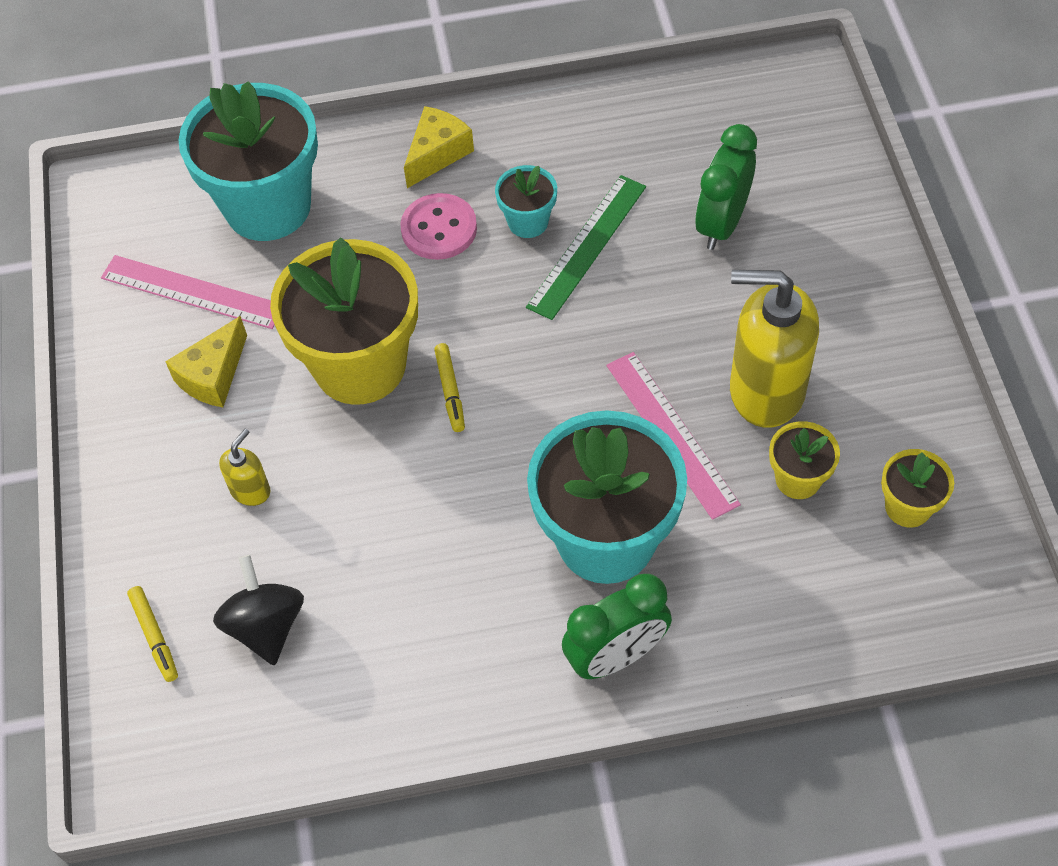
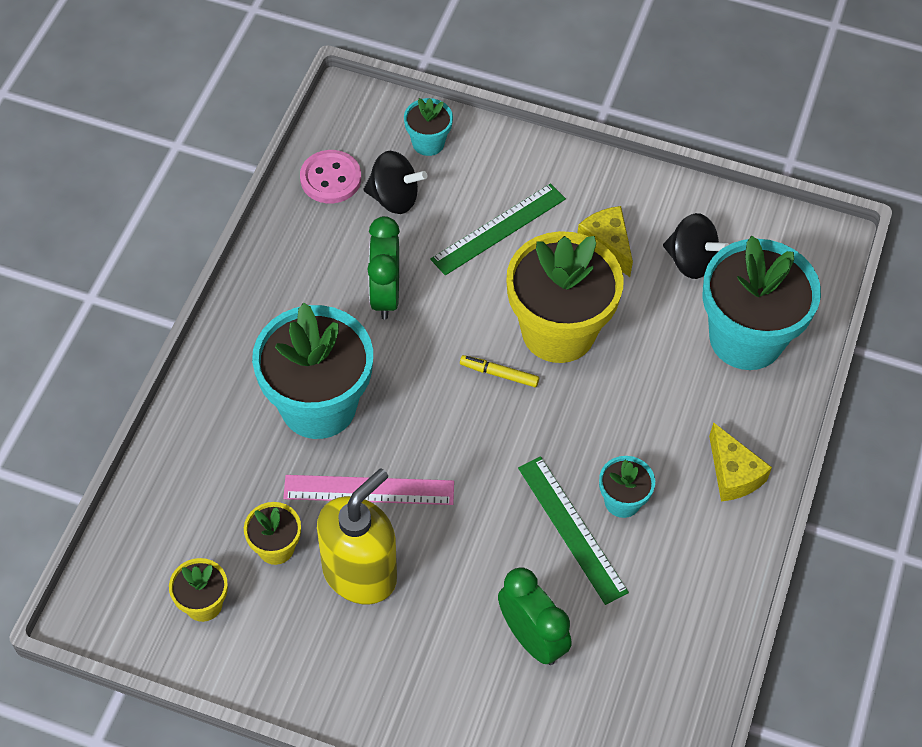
camera: 115 degrees right, 0 degrees up
(155, 636) = (428, 143): yellow marker -> turquoise flower pot
(192, 292) = (691, 261): pink ruler -> black spinning top
(250, 490) = (498, 229): yellow soap dispenser -> green ruler
(439, 229) = (653, 438): pink button -> pink button (330, 178)
(616, 656) = (235, 366): green clock -> green clock (385, 295)

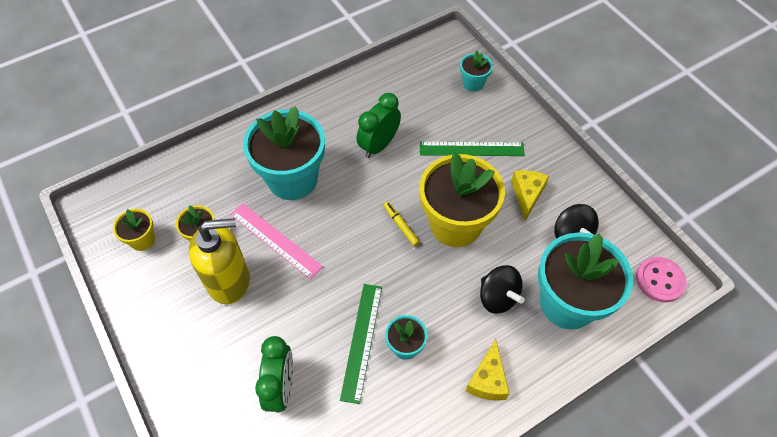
camera: 40 degrees right, 0 degrees up
(330, 178) = (405, 72): pink button -> pink button (660, 280)
(394, 198) = (429, 100): black spinning top -> black spinning top (498, 297)

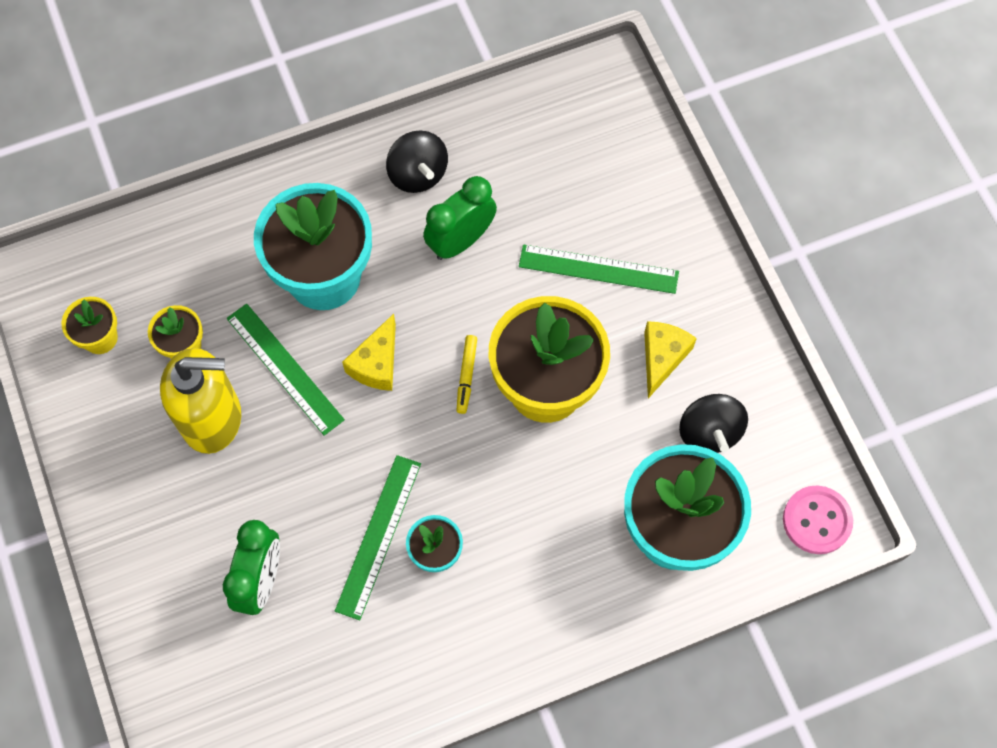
camera: 10 degrees right, 10 degrees up
(275, 240) = (285, 368): pink ruler -> green ruler
(401, 226) = (466, 376): yellow marker -> yellow marker turned 150 degrees counterclockwise
(473, 83) = (628, 155): turquoise flower pot -> none
(487, 380) = (536, 618): yellow cheese -> yellow cheese (376, 363)
(498, 297) = (579, 506): black spinning top -> black spinning top (418, 174)

